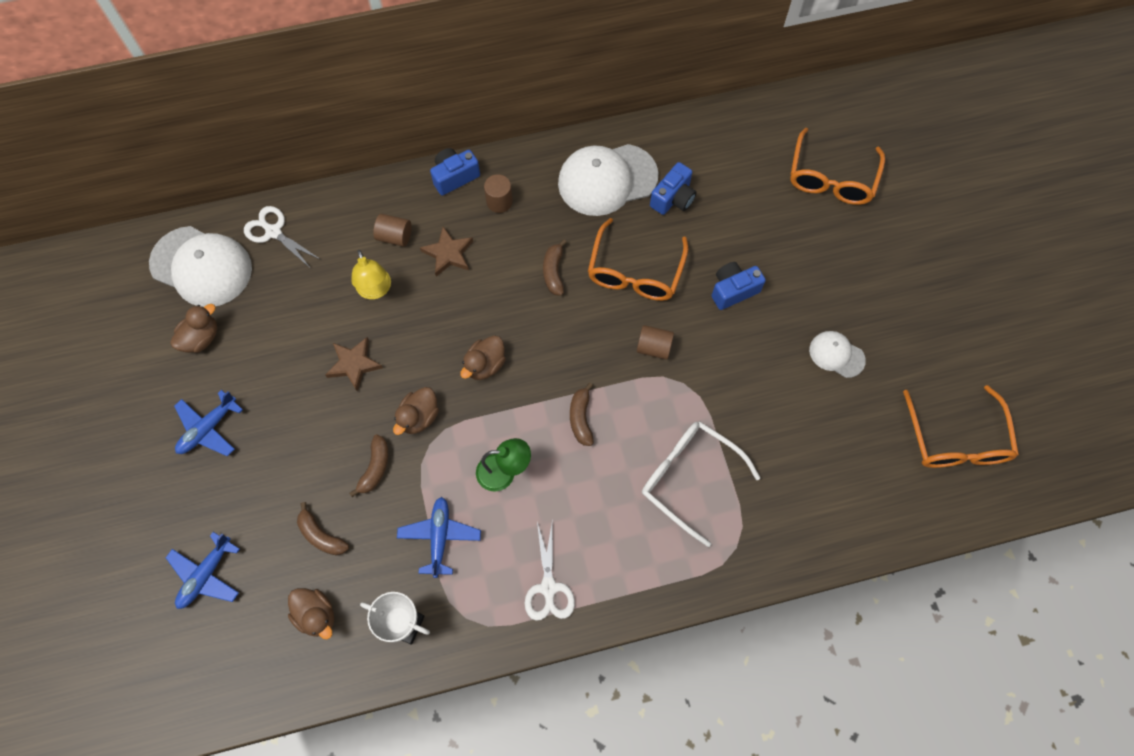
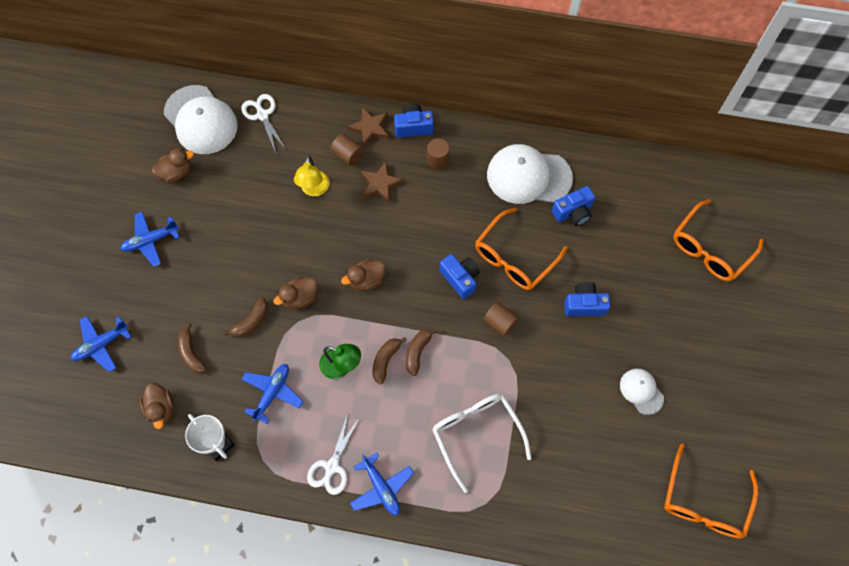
camera: 25 degrees right, 0 degrees up
(354, 364) = (273, 238): brown star -> brown star (370, 128)
(554, 272) = (452, 231): brown banana -> brown banana (385, 360)
(588, 319) = (460, 278): none -> blue camera
(615, 584) = (381, 487): none -> blue plane

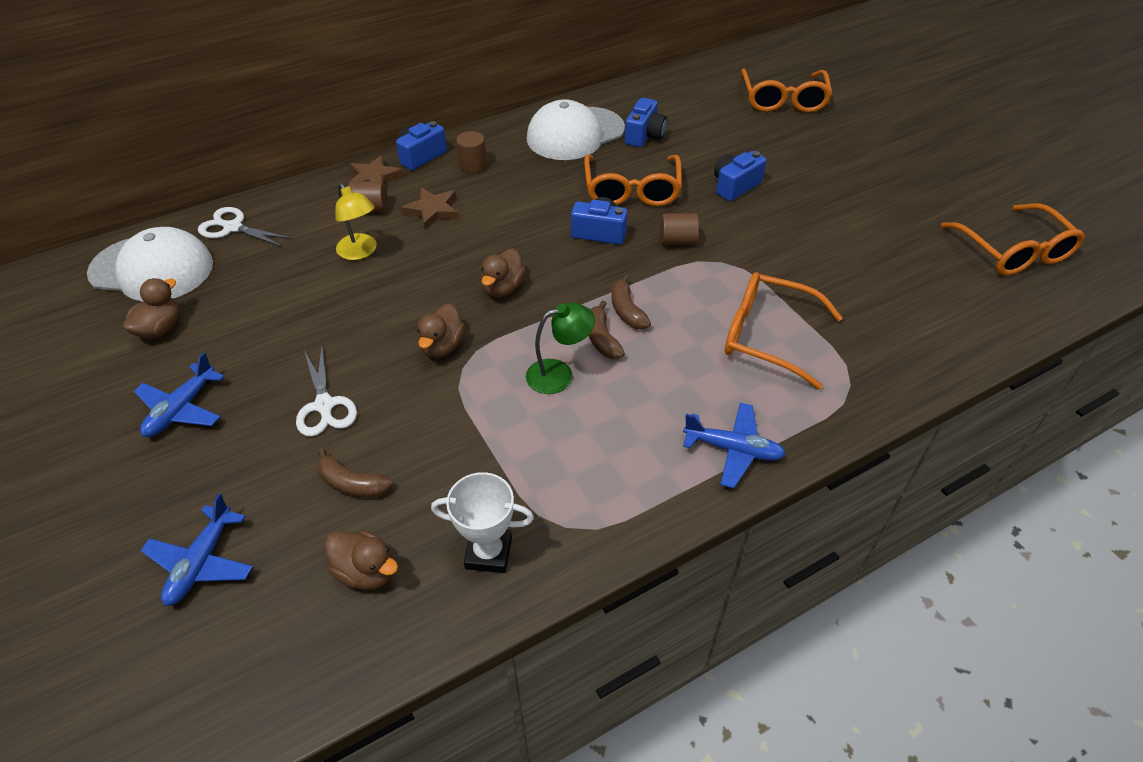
camera: 40 degrees left, 20 degrees down
(251, 321) = (403, 402): brown banana -> none
(272, 393) = (504, 451): blue plane -> none
(332, 466) = (656, 471): white scissors -> white scissors (324, 405)
(476, 434) = (767, 336): white glasses -> orange glasses
(641, 391) = (860, 212): white cap -> none

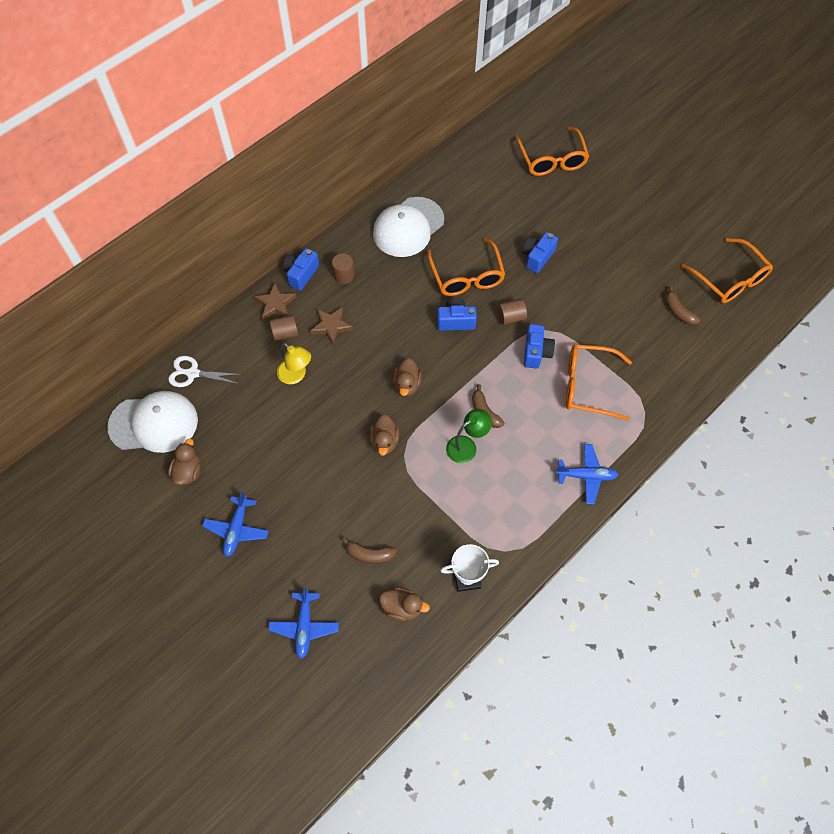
camera: 15 degrees left, 15 degrees up
(324, 405) = (328, 504): white scissors -> none
(627, 311) = (494, 385): brown banana -> brown banana (678, 311)
(644, 135) = (460, 219): blue camera -> blue camera (536, 352)

